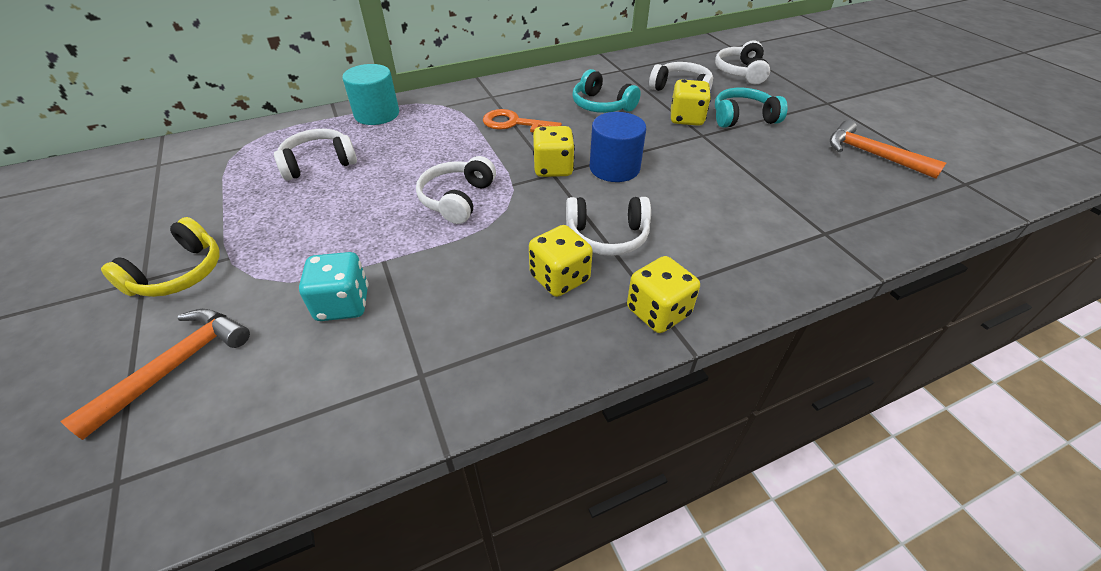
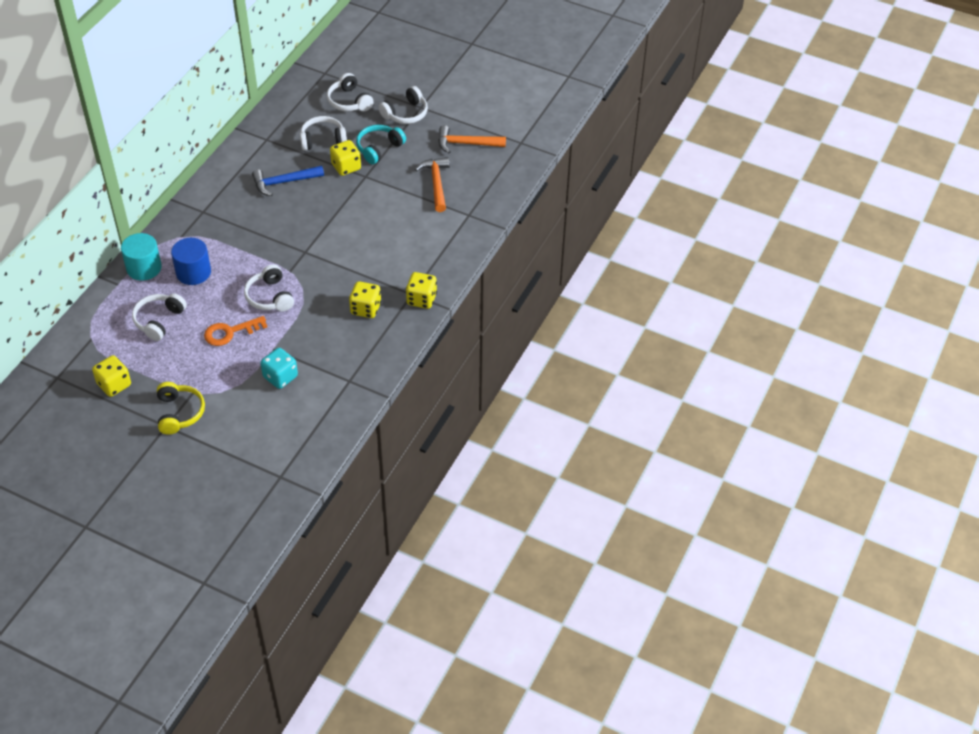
camera: 40 degrees left, 5 degrees up
(175, 366) = (243, 439): orange hammer -> orange hammer (436, 183)
(514, 123) = (244, 227): orange key -> orange key (230, 332)
(553, 168) = (301, 248): yellow dice -> yellow dice (114, 385)
(601, 105) = (284, 182): turquoise headphones -> blue hammer
(607, 236) = (368, 274): white headphones -> white headphones (406, 113)
(614, 168) = (335, 229): blue cylinder -> blue cylinder (193, 272)

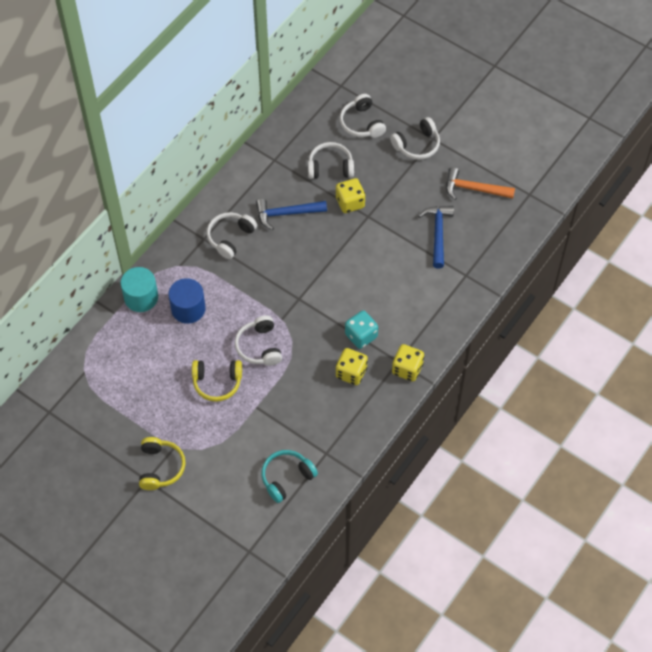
camera: 10 degrees right, 10 degrees up
(114, 385) = (102, 427): yellow dice -> none
(159, 320) = (150, 360): white headphones -> white headphones (230, 237)
(230, 332) = (217, 382): orange key -> yellow headphones
(280, 377) = (260, 440): turquoise dice -> turquoise dice (361, 336)
(379, 148) = (385, 184): turquoise headphones -> turquoise headphones (286, 477)
(436, 183) = (438, 234): orange hammer -> blue hammer

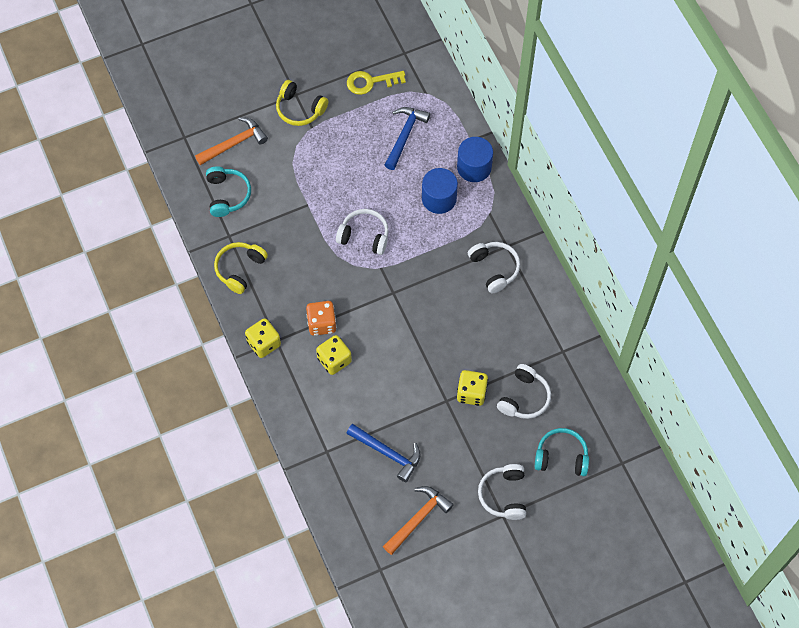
camera: 120 degrees right, 5 degrees up
(97, 423) = (371, 82): none -> yellow key
(141, 297) = (474, 167): turquoise cylinder -> blue cylinder
(217, 382) = (350, 186): yellow headphones -> yellow headphones (240, 269)
(230, 503) = (234, 143): none -> orange hammer
(286, 213) = (492, 330): blue hammer -> blue hammer (405, 135)
(351, 373) = (290, 295): yellow dice -> yellow dice (334, 360)
(361, 123) = (561, 456): white headphones -> turquoise headphones
(361, 336) = (321, 323): turquoise dice -> orange dice

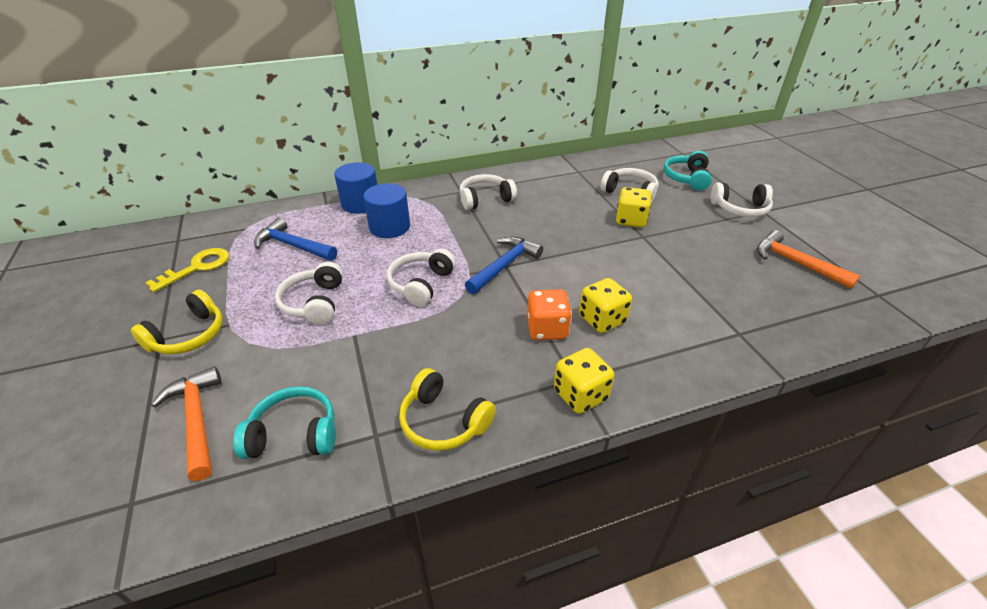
camera: 85 degrees left, 25 degrees down
(337, 171) = (314, 303): none -> white headphones
(371, 82) = (197, 267): yellow key -> yellow key turned 135 degrees counterclockwise
(387, 453) = (722, 281): blue hammer -> blue hammer (504, 266)

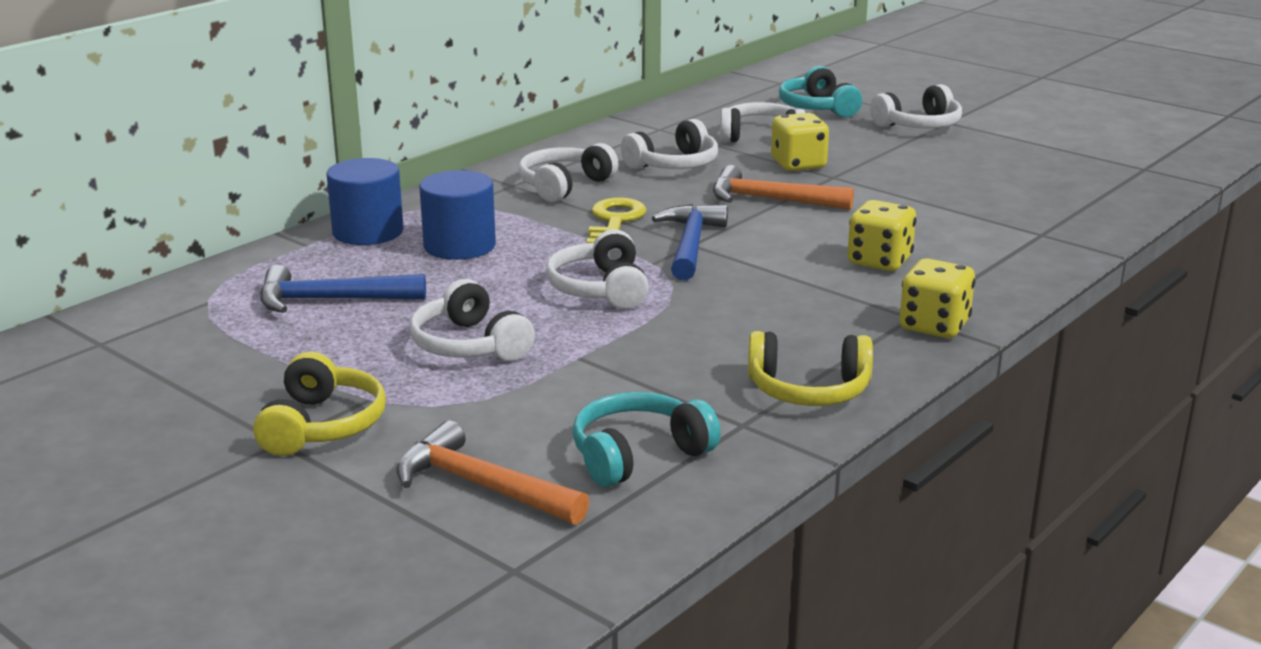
camera: 30 degrees left, 15 degrees down
(197, 267) = (200, 361): yellow key -> yellow key (614, 222)
(547, 329) = (825, 286): orange dice -> none
(559, 200) = (674, 165): none -> white headphones
(796, 263) = (1035, 161): orange hammer -> orange hammer (771, 200)

